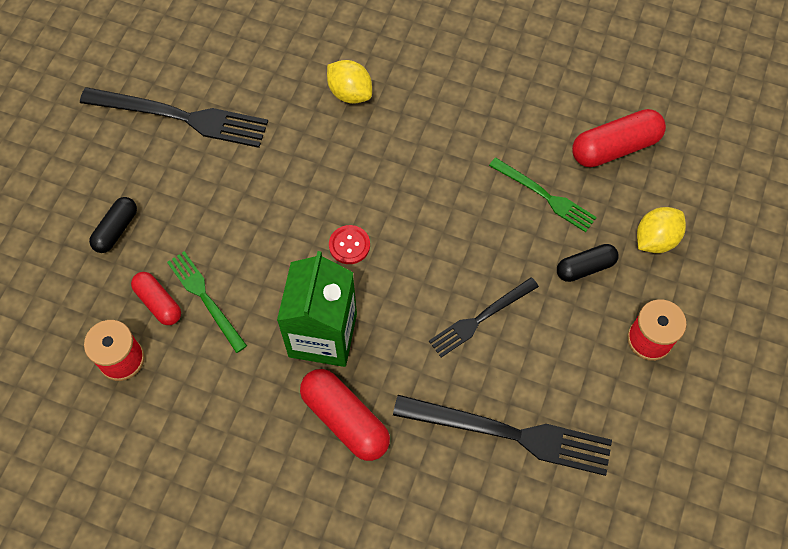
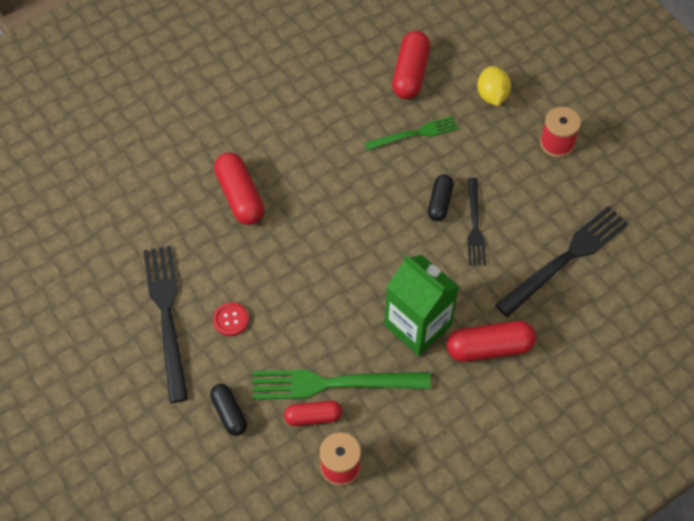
camera: 55 degrees left, 5 degrees down
(181, 117) = (167, 316): black fork -> black fork turned 60 degrees counterclockwise
(205, 298) = (333, 384): green fork -> green fork, size x1.66
(349, 245) = (362, 269): red button -> red button (231, 320)
(350, 93) = (240, 196): yellow lemon -> red capsule
(585, 267) = (482, 145): black capsule -> black capsule (440, 202)

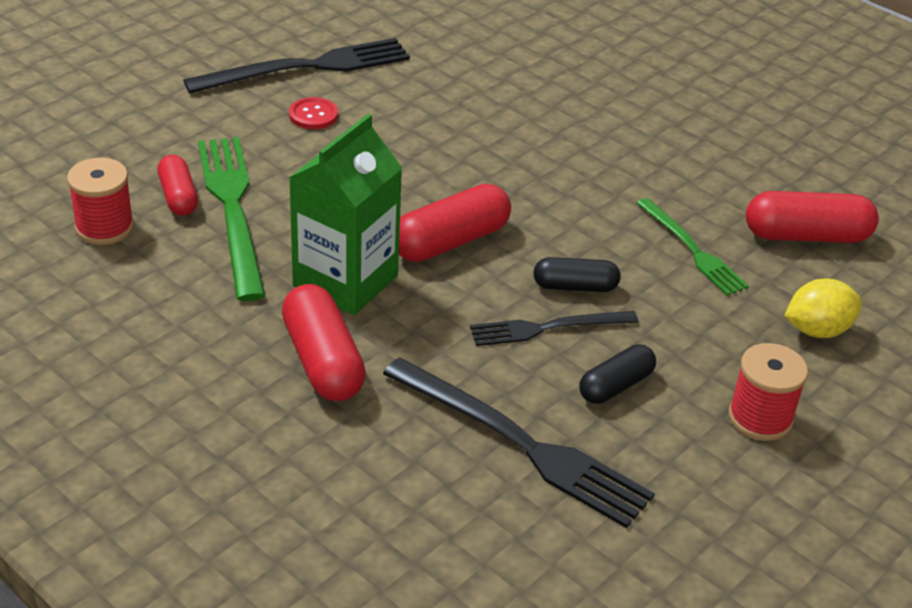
camera: 75 degrees right, 20 degrees down
(229, 413) = (175, 128): black capsule -> black capsule (615, 386)
(240, 196) = (507, 102): red capsule -> red capsule (450, 241)

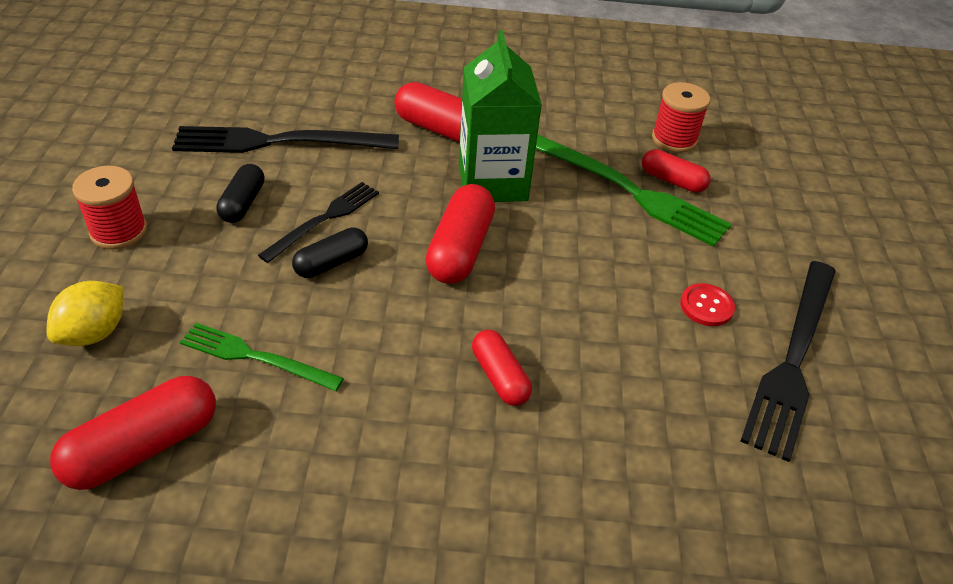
camera: 140 degrees right, 5 degrees up
(521, 154) = (500, 377): none -> red capsule

